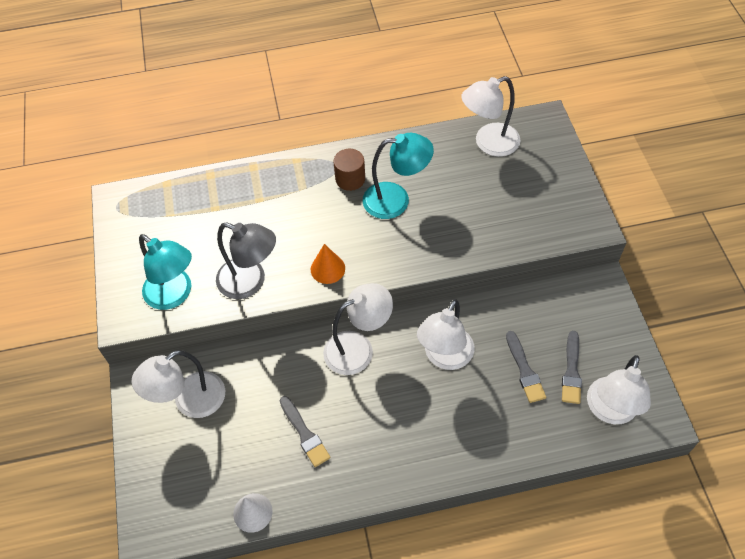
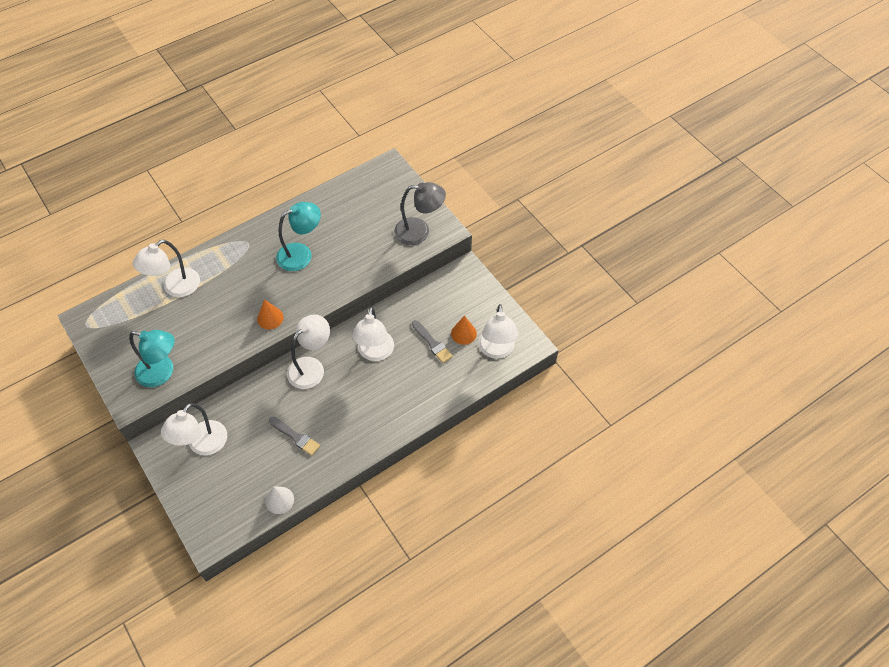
camera: 25 degrees left, 0 degrees up
(250, 282) = (216, 345): grey lamp -> grey lamp (419, 231)
(350, 179) = (261, 249): brown cylinder -> none
(488, 143) = (354, 194): white lamp -> white lamp (175, 287)
(571, 371) = (463, 333): grey brush -> orange cone

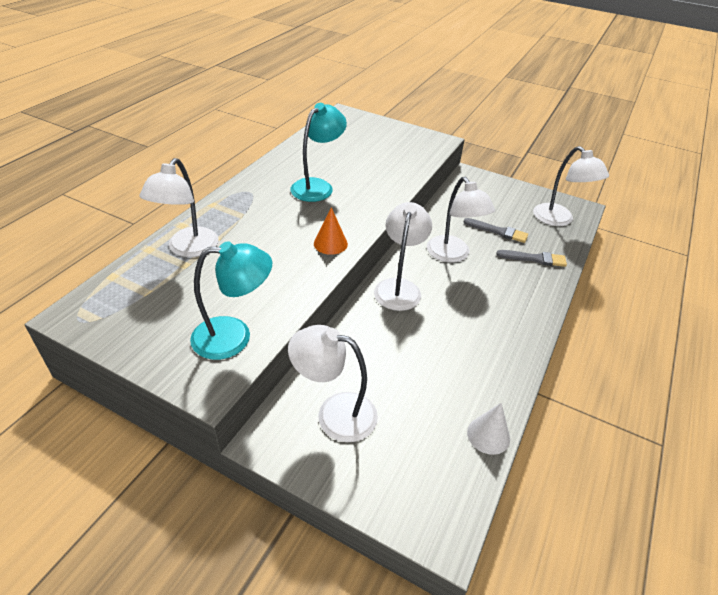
camera: 30 degrees left, 15 degrees down
(202, 445) = (334, 413): white lamp -> white lamp turned 105 degrees clockwise
(295, 437) = (443, 358): grey brush -> grey brush (534, 259)
(419, 231) = (417, 146): grey lamp -> none
(463, 333) = (517, 216): orange cone -> none

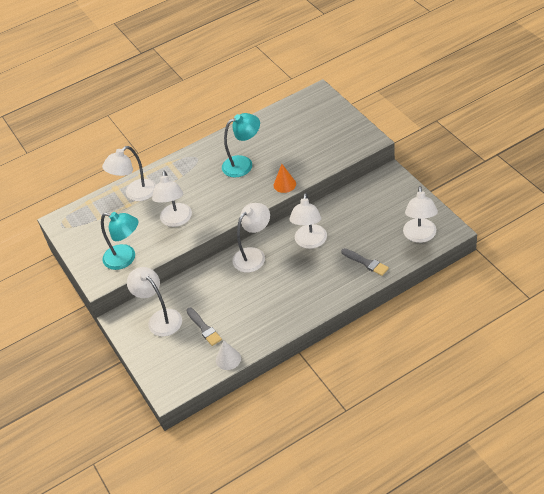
camera: 40 degrees right, 5 degrees up
(277, 265) = (176, 220): none -> white lamp
(330, 243) = (217, 213): orange cone -> orange cone (284, 184)
(498, 231) = (361, 233): grey brush -> grey brush (204, 328)

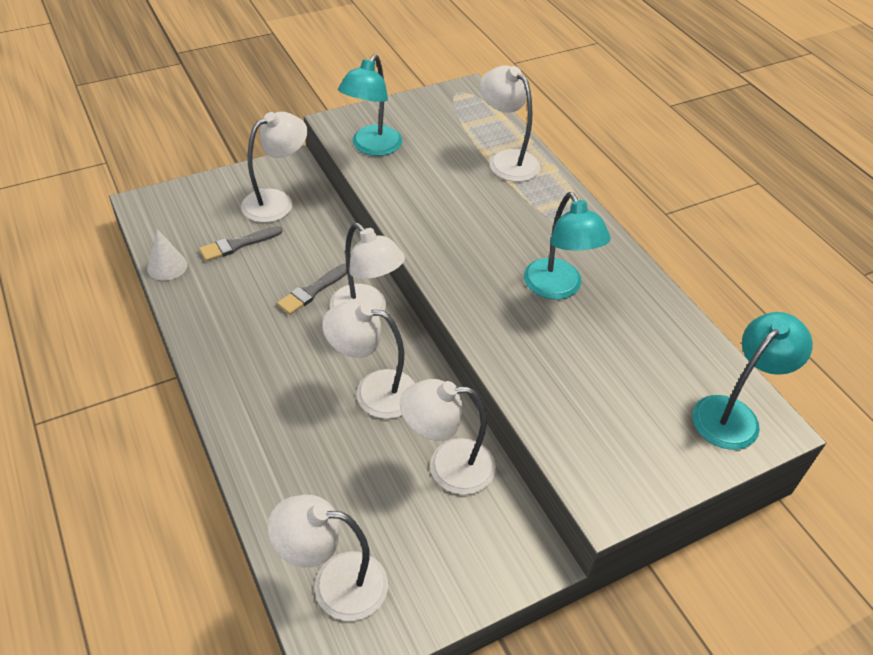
camera: 85 degrees right, 0 degrees up
(176, 220) = (436, 200): white lamp -> white lamp (447, 466)
(284, 184) = (492, 340): orange cone -> none
(314, 104) = (733, 414): none -> turquoise lamp
(366, 263) = (294, 472): grey brush -> grey brush (313, 291)

